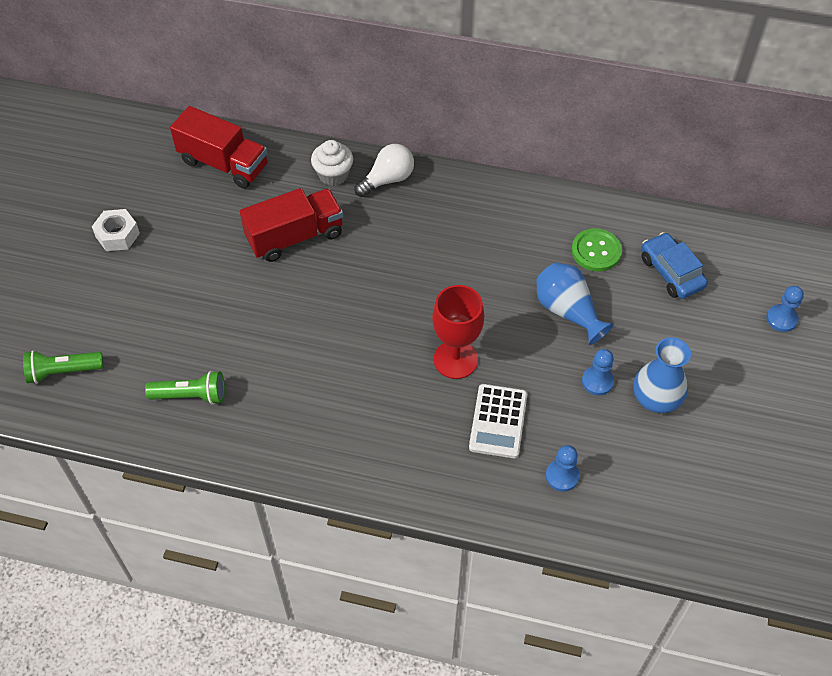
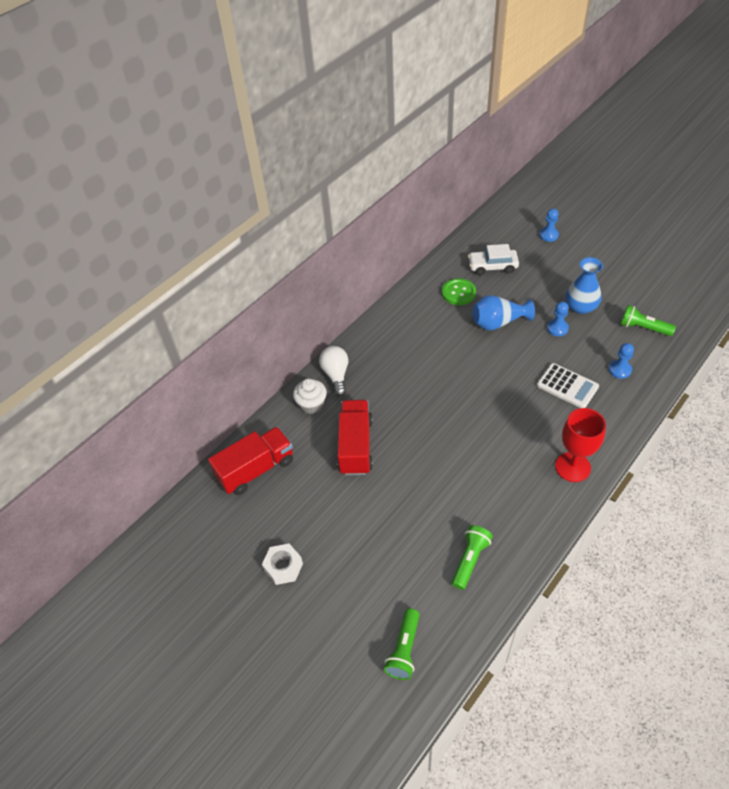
camera: 60 degrees left, 5 degrees down
(455, 359) = (509, 391): red goblet -> red goblet (572, 467)
(661, 487) = (643, 328): none -> green flashlight
(671, 272) = (492, 266): blue car -> white car

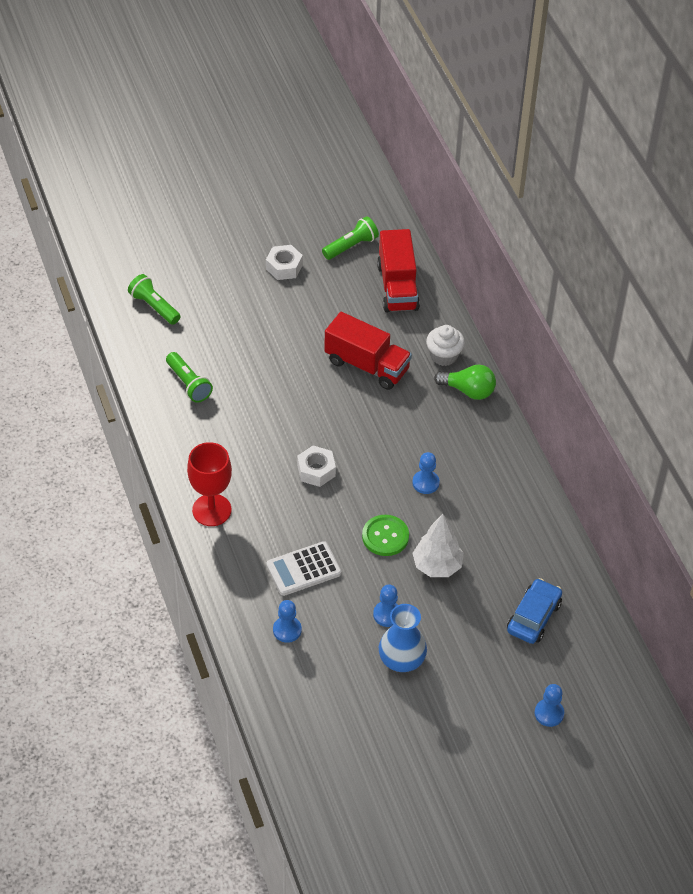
camera: 115 degrees right, 0 degrees up
(336, 375) = (468, 391): white light bulb -> green light bulb
(438, 359) = (425, 483): none -> blue pawn
(458, 293) = (512, 557): green button -> green button (385, 536)
(481, 424) = (316, 470): none -> white nut
(492, 266) = (533, 617): white car -> blue car
(498, 323) = (437, 566): blue vase -> white tree
(643, 328) = (324, 696): green flashlight -> green flashlight (351, 246)

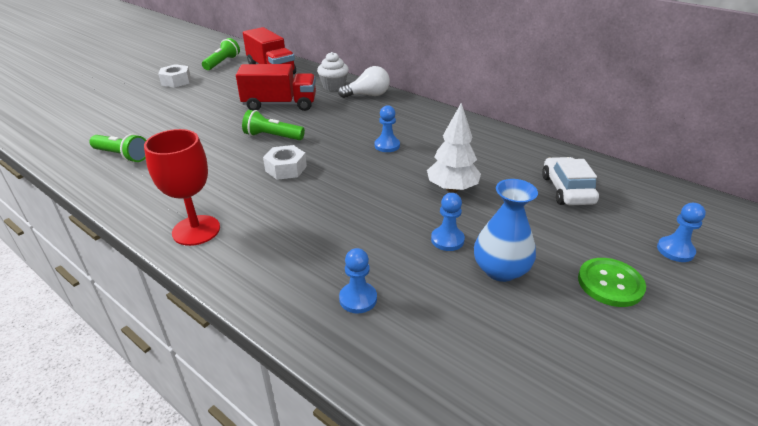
camera: 30 degrees left, 15 degrees down
(154, 307) = (66, 124): green flashlight -> green flashlight (272, 136)
(303, 569) = (331, 239): white calculator -> none
(385, 536) = (387, 187): green button -> green button (610, 283)
(468, 391) = (368, 95): green light bulb -> white light bulb
(533, 617) = (567, 190): blue car -> white car

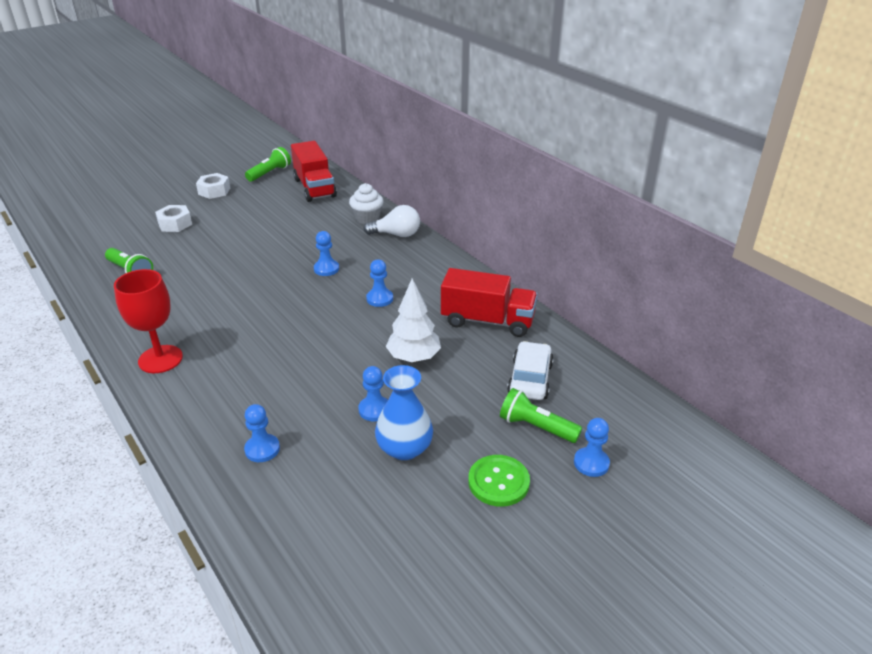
camera: 15 degrees right, 0 degrees up
(272, 136) = (274, 271): green flashlight -> green flashlight (536, 427)
(280, 104) = (300, 234): red truck -> red truck (487, 321)
(286, 168) = (268, 309): white nut -> white nut (175, 224)
(321, 128) = (326, 269): none -> blue pawn

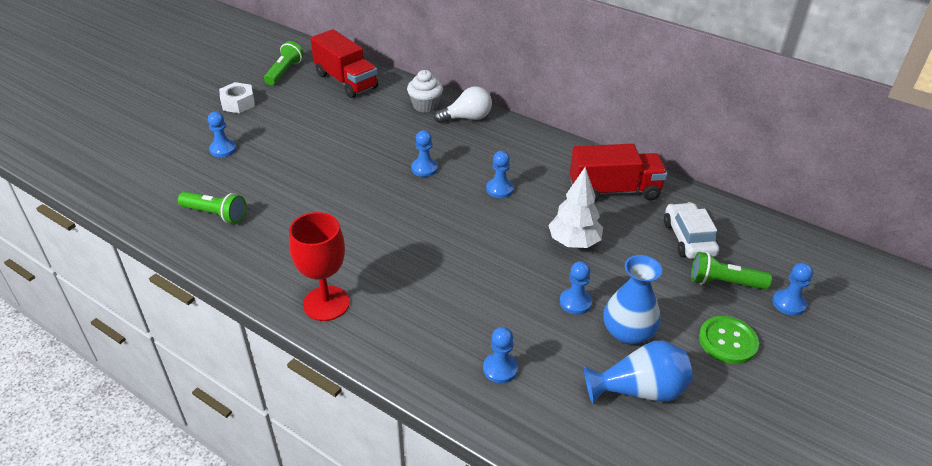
camera: 20 degrees left, 5 degrees up
(175, 224) = (223, 149): white nut -> blue pawn
(375, 502) = (639, 390): none -> blue vase

